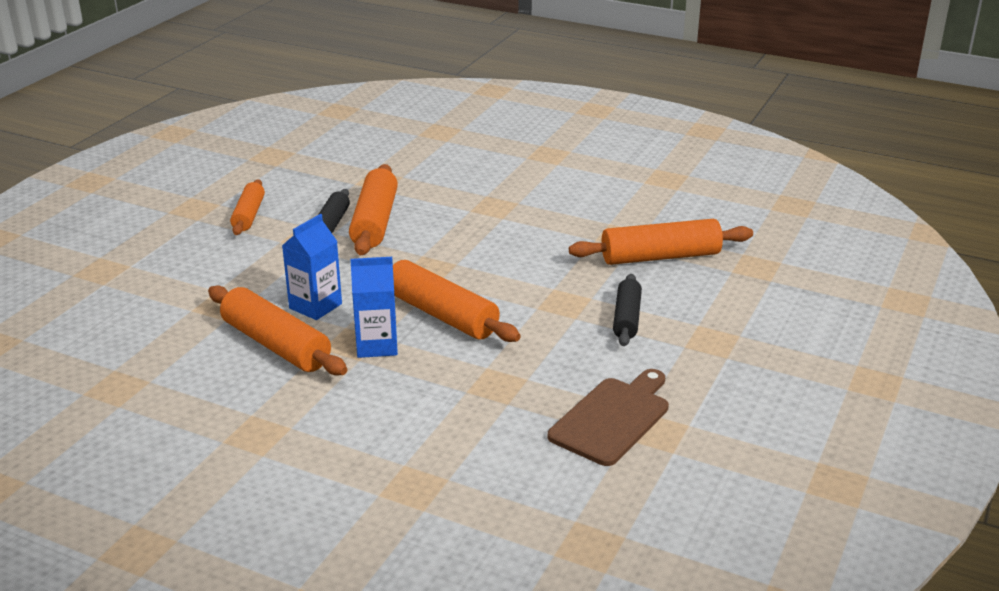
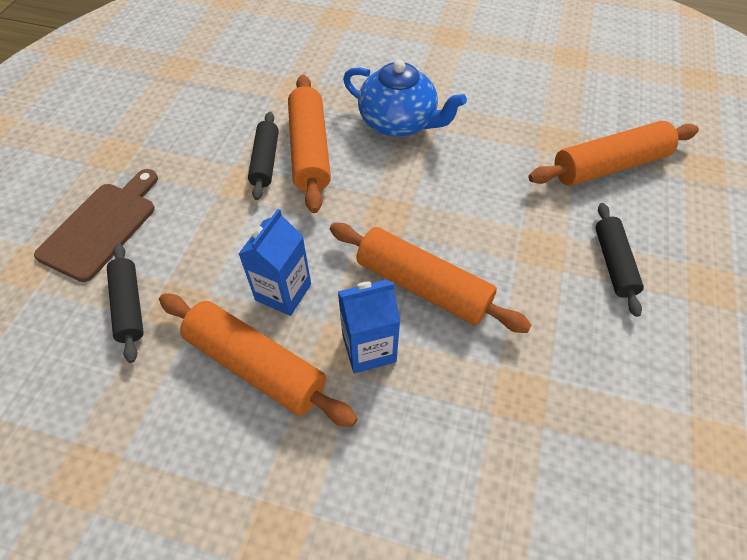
camera: 10 degrees left, 25 degrees up
(180, 301) = (129, 306): none -> black rolling pin
(249, 215) = (175, 157): orange rolling pin -> none
(468, 210) = (399, 122): none -> blue teapot
(613, 418) = (664, 433): brown cutting board -> brown cutting board (102, 227)

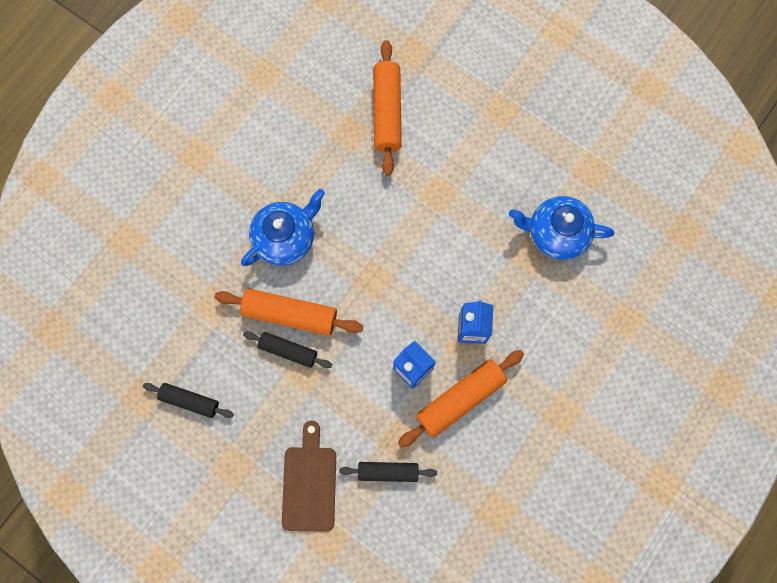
camera: 70 degrees left, 20 degrees up
(102, 227) = (309, 483): brown cutting board -> brown cutting board turned 45 degrees clockwise
(423, 286) = (440, 280): orange rolling pin -> none
(579, 424) = (556, 233): none -> blue teapot
(613, 263) = (465, 156): black rolling pin -> black rolling pin (190, 401)

